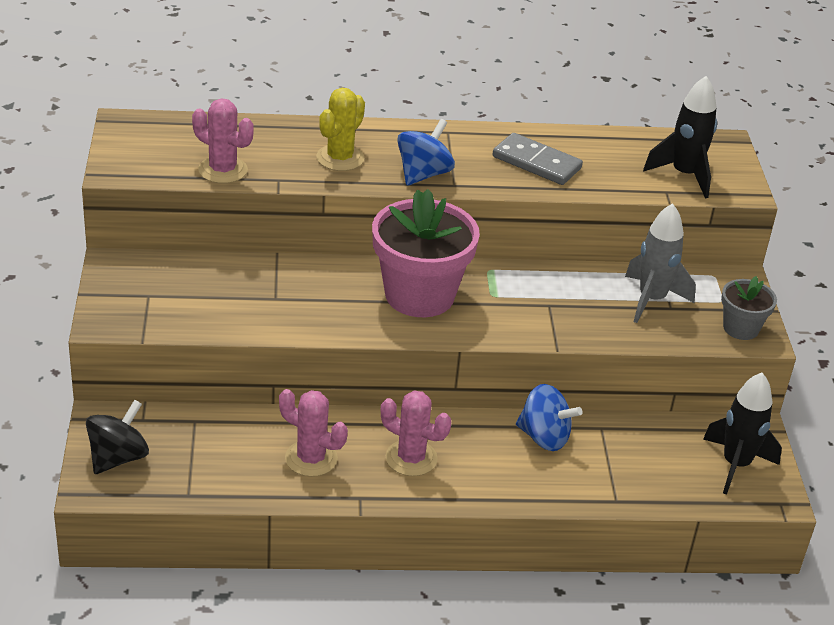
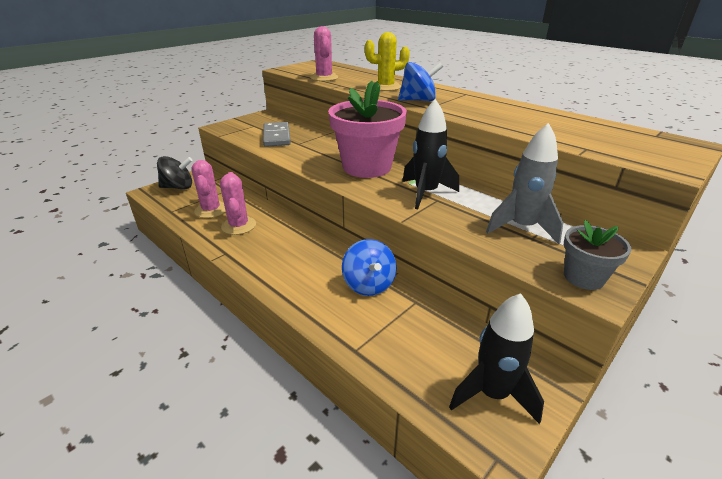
camera: 50 degrees right, 5 degrees down
(411, 458) = (280, 251): pink cactus -> pink cactus (211, 210)
(536, 163) = (501, 114): grey domino -> grey domino (276, 137)
(684, 175) = (619, 146): black rocket -> black rocket (426, 193)

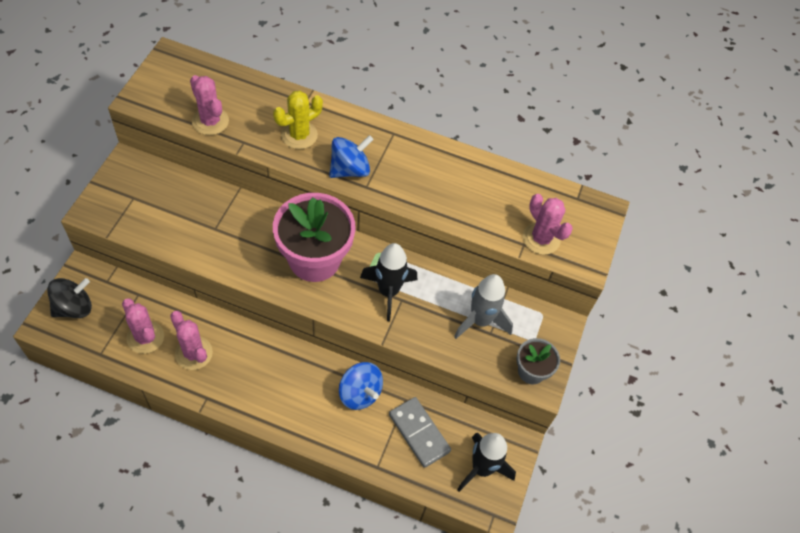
camera: 30 degrees left, 25 degrees up
(276, 137) = (180, 219): grey domino -> grey domino (419, 433)
(609, 148) = (541, 238): none -> pink cactus

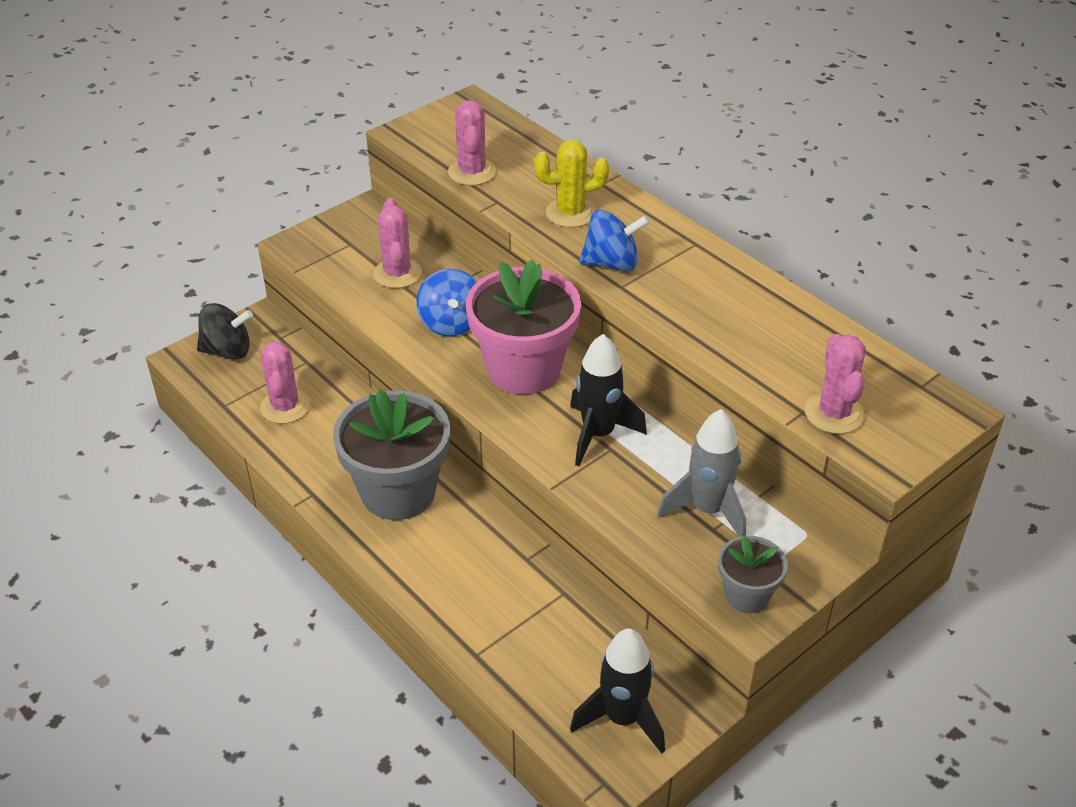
camera: 35 degrees right, 15 degrees down
(194, 353) = (329, 442): pink cactus -> pink cactus (397, 273)
(262, 372) = (398, 492): none -> grey flower pot
(359, 393) = (507, 562): blue spinning top -> blue spinning top (451, 323)
(419, 433) = (558, 639): grey domino -> none

